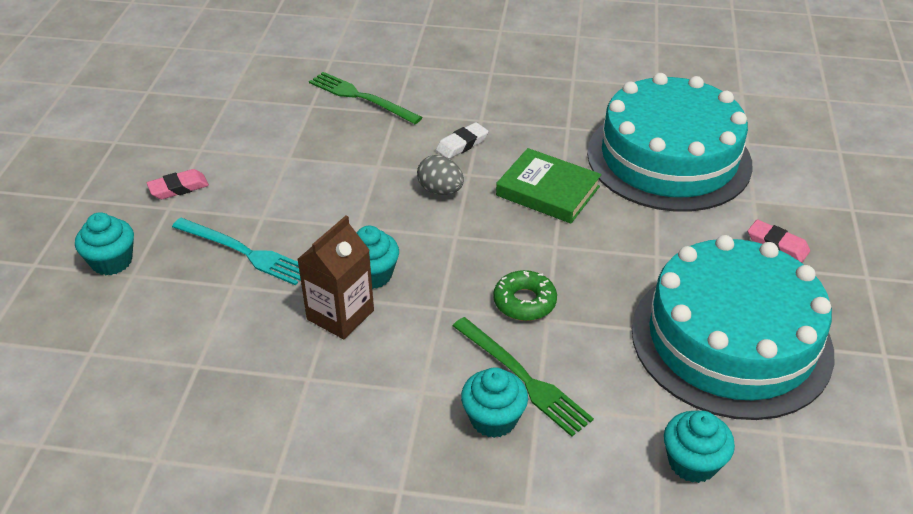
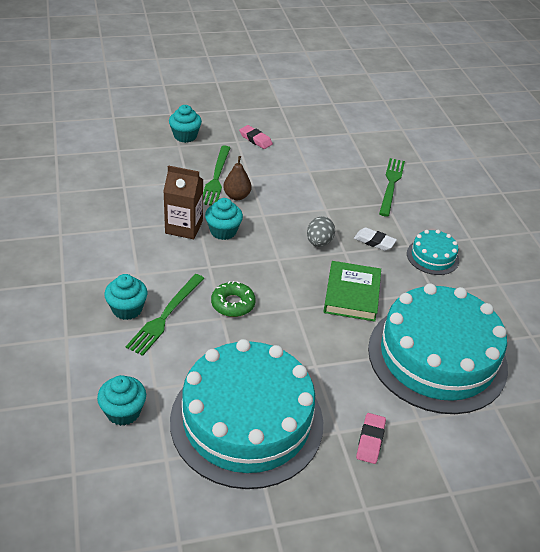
camera: 65 degrees right, 0 degrees up
(244, 252) = (216, 178): turquoise fork -> green fork
(301, 241) = (237, 196): none -> brown pear
(509, 109) = (432, 256): none -> turquoise cake

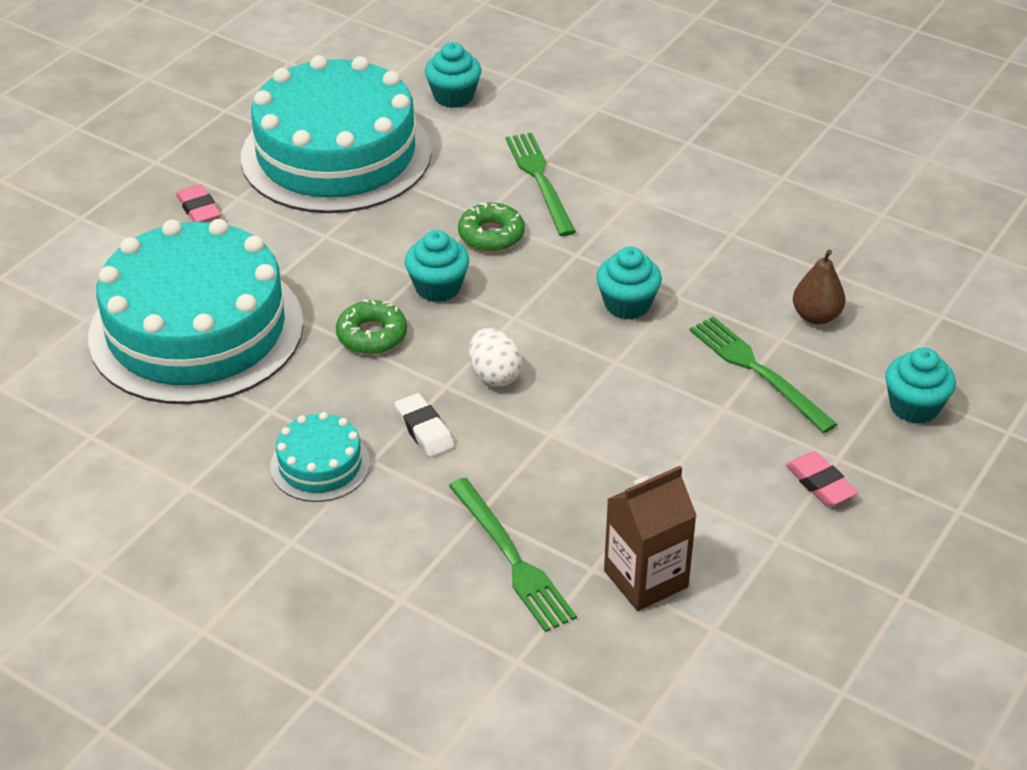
camera: 140 degrees right, 0 degrees up
(127, 309) = (585, 161): turquoise cupcake -> turquoise cupcake (438, 287)
(184, 227) = (678, 276): brown carton -> brown carton (646, 579)
(237, 196) = (688, 363): brown pear -> brown pear (816, 316)
(255, 139) = (820, 483): pink eraser -> pink eraser turned 60 degrees clockwise
(319, 242) = (494, 375): grey egg -> white egg
(352, 294) = (372, 335): green book -> green donut
(374, 242) = (424, 430): white eraser -> white eraser turned 75 degrees clockwise

